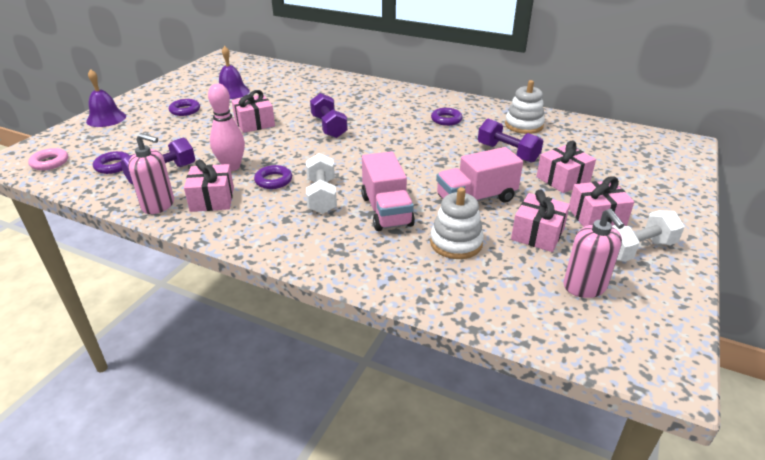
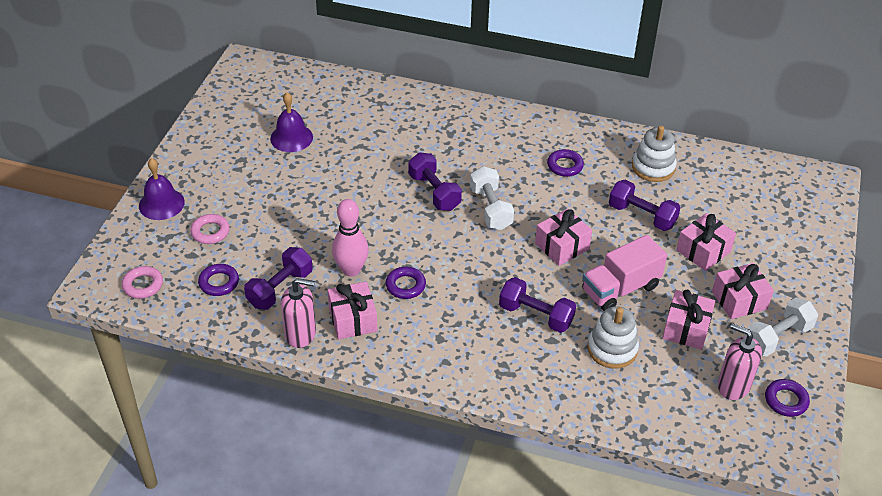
camera: 10 degrees left, 10 degrees up
(131, 136) = (210, 232): none -> pink ring
(185, 110) = (250, 179): purple ring -> purple ring (786, 400)
(254, 123) = (345, 194): pink gift -> pink gift (562, 246)
(322, 196) = (464, 302): white dumbbell -> white dumbbell (491, 209)
(386, 211) = (536, 315): pink truck -> purple dumbbell
(584, 287) = (733, 386): pink soap dispenser -> pink soap dispenser turned 150 degrees clockwise

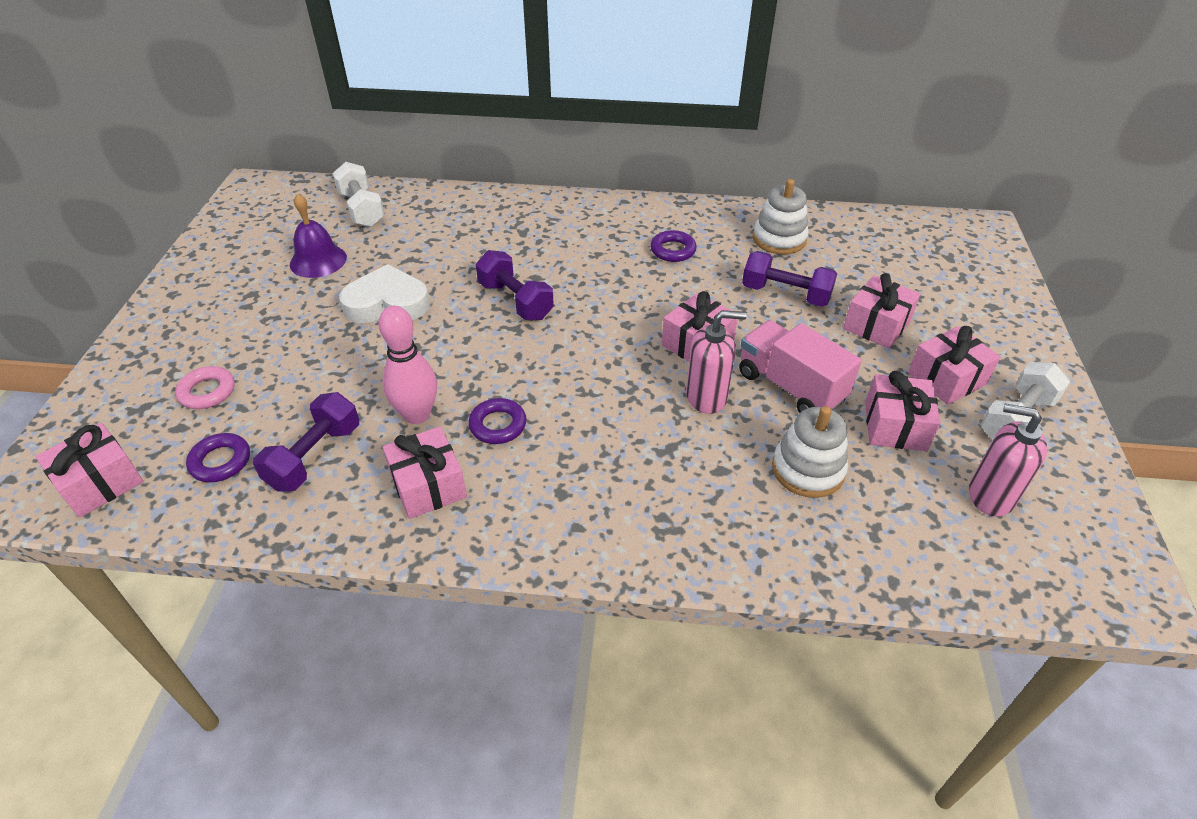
camera: 10 degrees left, 0 degrees up
(143, 285) = (100, 483): pink ring -> pink gift
(161, 204) = (135, 364): purple bell -> none
(301, 334) = (351, 520): pink soap dispenser -> pink soap dispenser (706, 397)
(339, 181) = (387, 303): none -> white heart
(491, 209) = (593, 311): white dumbbell -> white dumbbell (362, 209)
(536, 315) = (689, 439): purple dumbbell -> none
(620, 289) = (790, 386): pink truck -> pink truck turned 90 degrees clockwise
(786, 400) = (1069, 505): purple ring -> none

